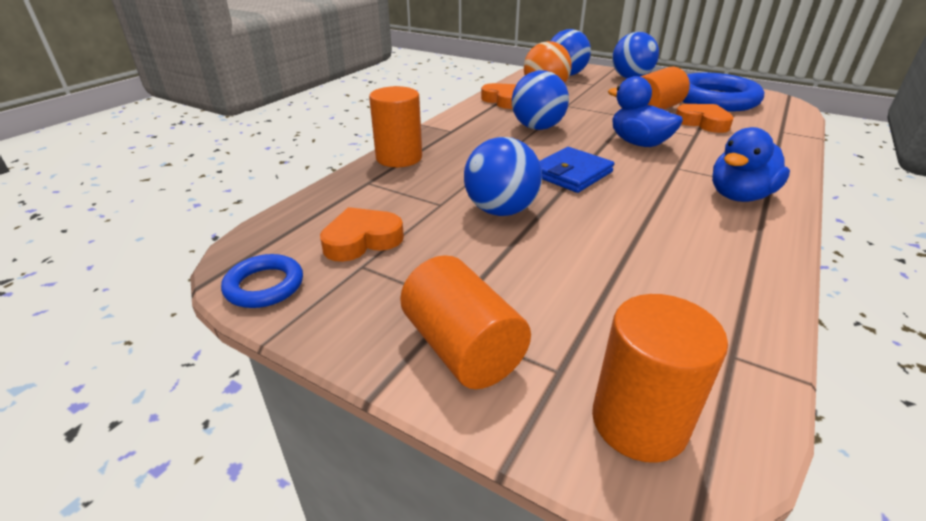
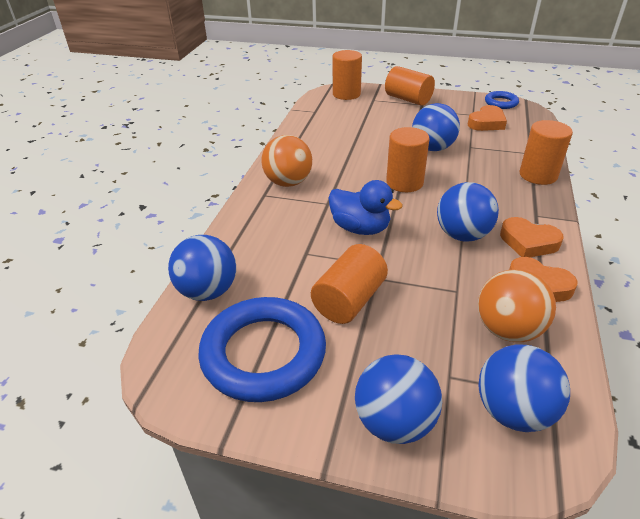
camera: 165 degrees right, 5 degrees up
(571, 173) = (404, 182): blue wallet -> orange cylinder
(703, 123) = (293, 280): orange heart -> orange heart (528, 242)
(739, 196) = (288, 182): blue duck -> orange ball
(779, 125) = (208, 291): none -> blue ball

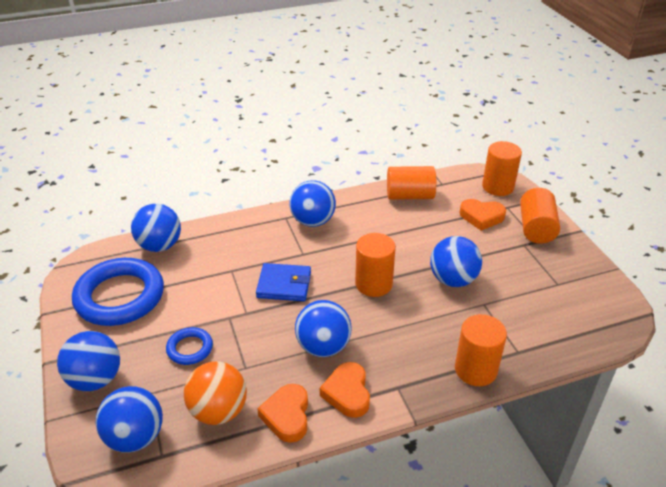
camera: 55 degrees right, 0 degrees up
(288, 182) = (313, 221): orange ball -> blue ball
(349, 300) = (195, 314): orange cylinder -> orange cylinder (409, 196)
(360, 228) = (284, 285): blue duck -> blue wallet
(487, 123) = (549, 300): orange heart -> orange heart (481, 217)
(501, 103) = (613, 296): blue ring -> blue ring (190, 348)

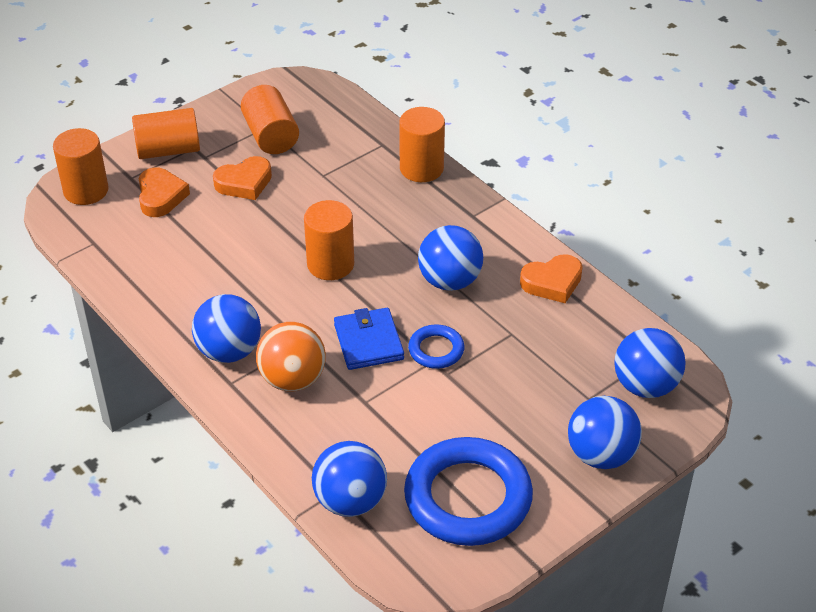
camera: 110 degrees left, 5 degrees up
(190, 348) = (512, 390): blue ring -> blue ring (436, 350)
(218, 411) = (577, 334): orange ball -> orange ball (292, 379)
(347, 393) = (500, 248): orange heart -> orange heart (244, 183)
(409, 196) = (134, 268): orange cylinder -> orange cylinder (271, 136)
(453, 280) = (294, 203): blue ball -> none

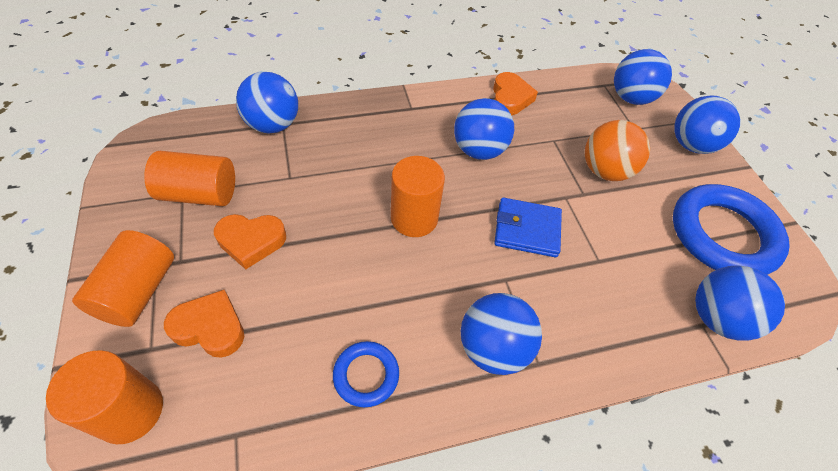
camera: 70 degrees left, 10 degrees up
(244, 183) = (251, 241): orange heart -> orange heart turned 90 degrees clockwise
(292, 379) = (553, 306): orange ball -> orange ball (605, 171)
(376, 140) = (273, 125): none -> blue ball
(421, 168) = (333, 113): orange cylinder -> none
(436, 350) = (554, 189): blue ring -> blue ring (366, 375)

